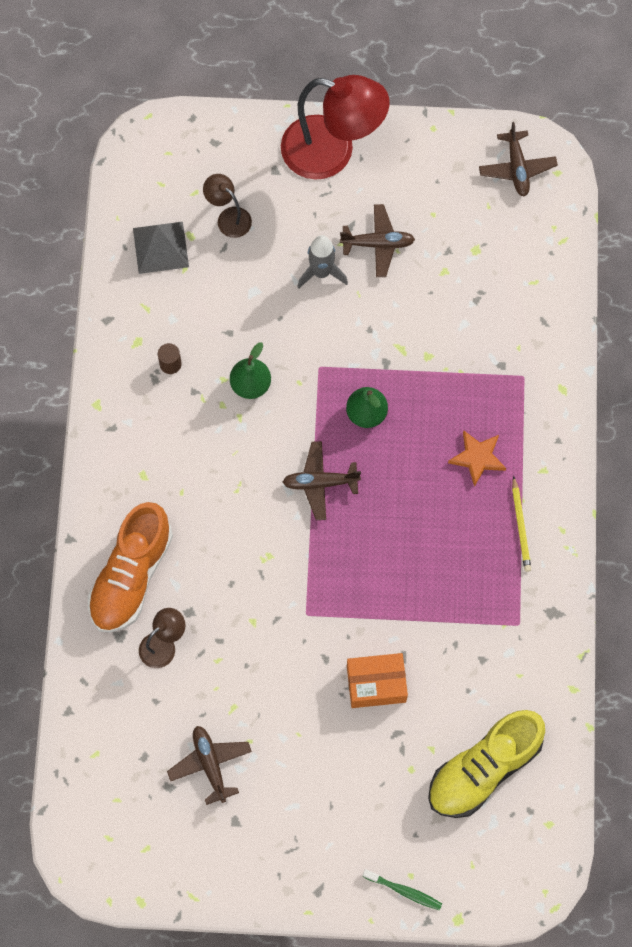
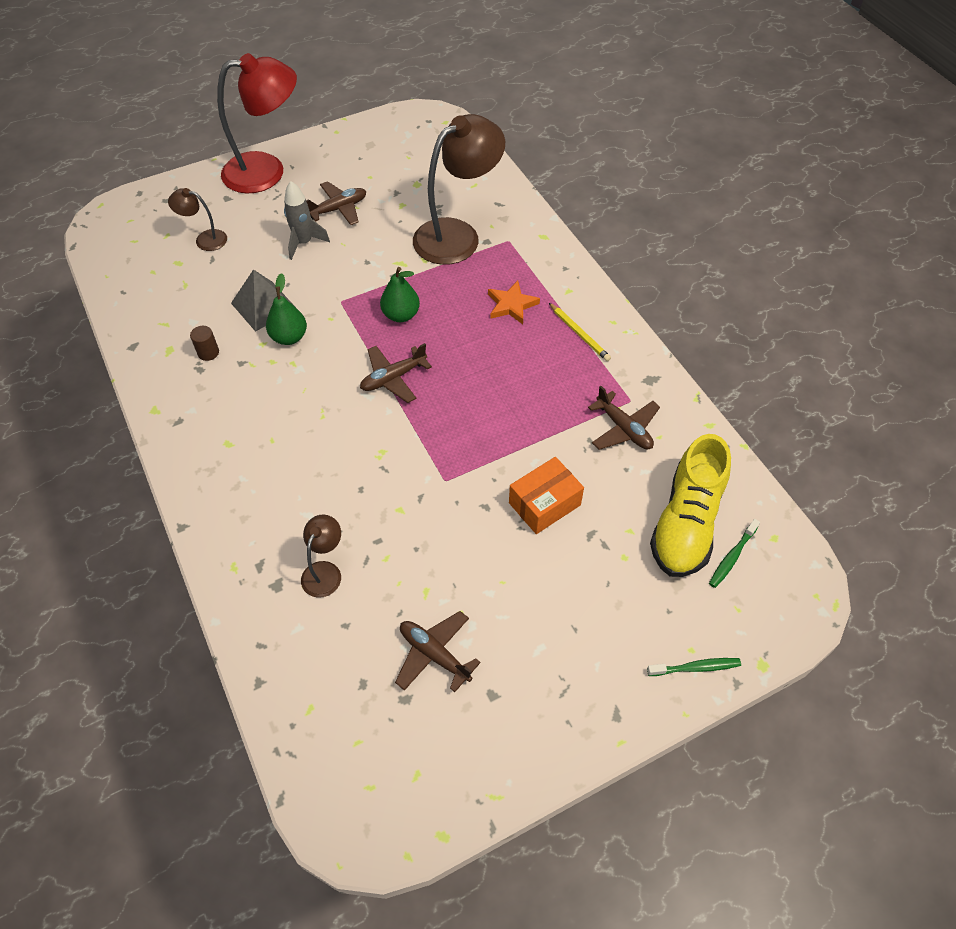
camera: 30 degrees left, 15 degrees down
(131, 576) = (260, 529): orange shoe -> none
(160, 247) = (156, 279): grey pyramid -> grey pyramid (264, 306)
(477, 342) = (457, 235): none -> brown lamp
(500, 820) = (732, 557): none -> green toothbrush
(517, 168) = (414, 130): brown plane -> brown plane (624, 429)

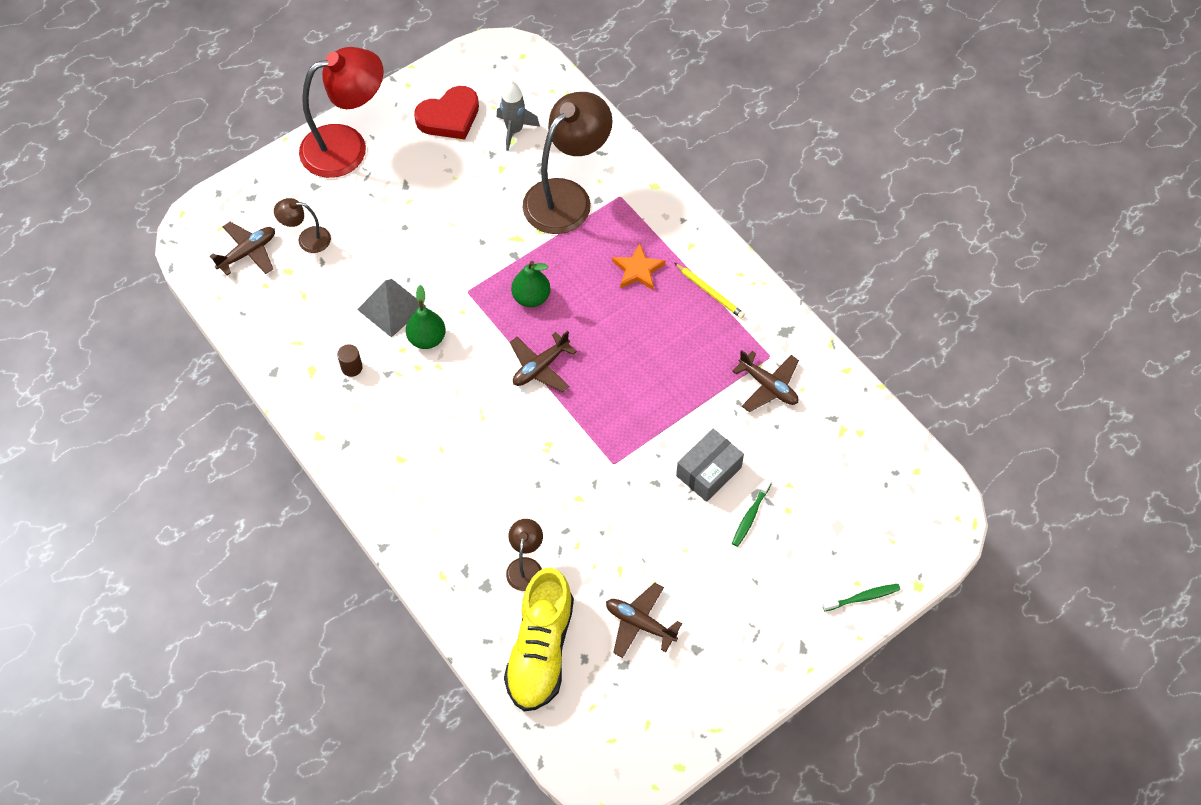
camera: 10 degrees left, 5 degrees up
(304, 243) = (411, 229): grey rocket -> grey rocket (514, 130)
(338, 209) = (436, 183): brown plane -> brown plane (248, 253)
(366, 160) = (449, 117): none -> red heart
(544, 504) = (708, 472): orange box -> grey box
(686, 523) = (837, 470): yellow shoe -> yellow shoe (540, 650)
(732, 557) = (882, 494): green toothbrush -> green toothbrush (751, 515)

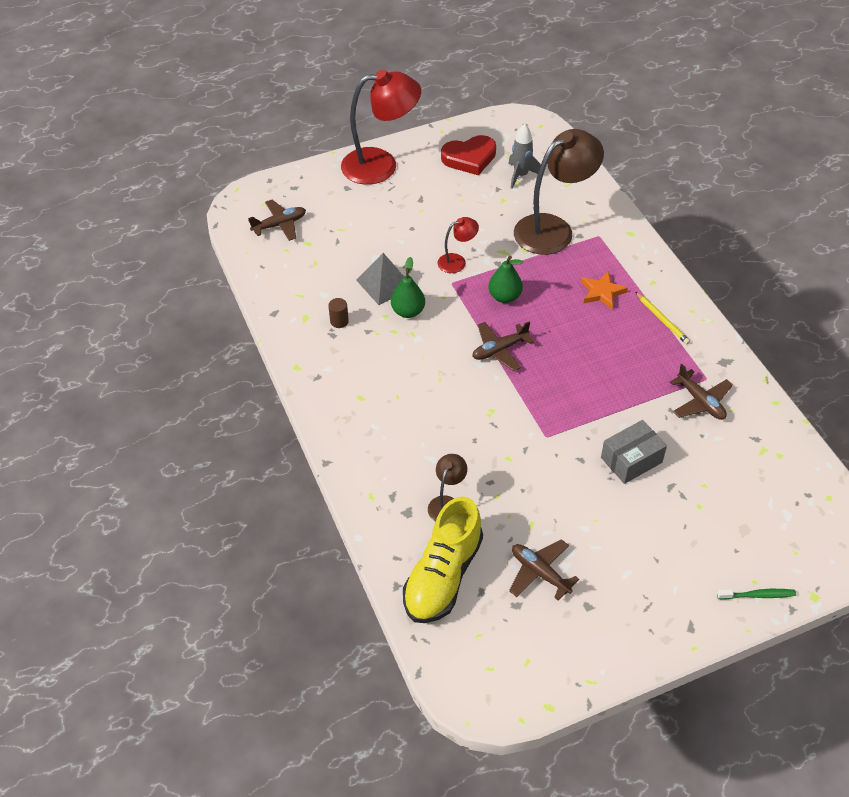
camera: 15 degrees right, 10 degrees down
(307, 239) = (330, 223): brown lamp -> none
(467, 261) = (457, 261): none -> red lamp
(751, 515) = (663, 503): green toothbrush -> none

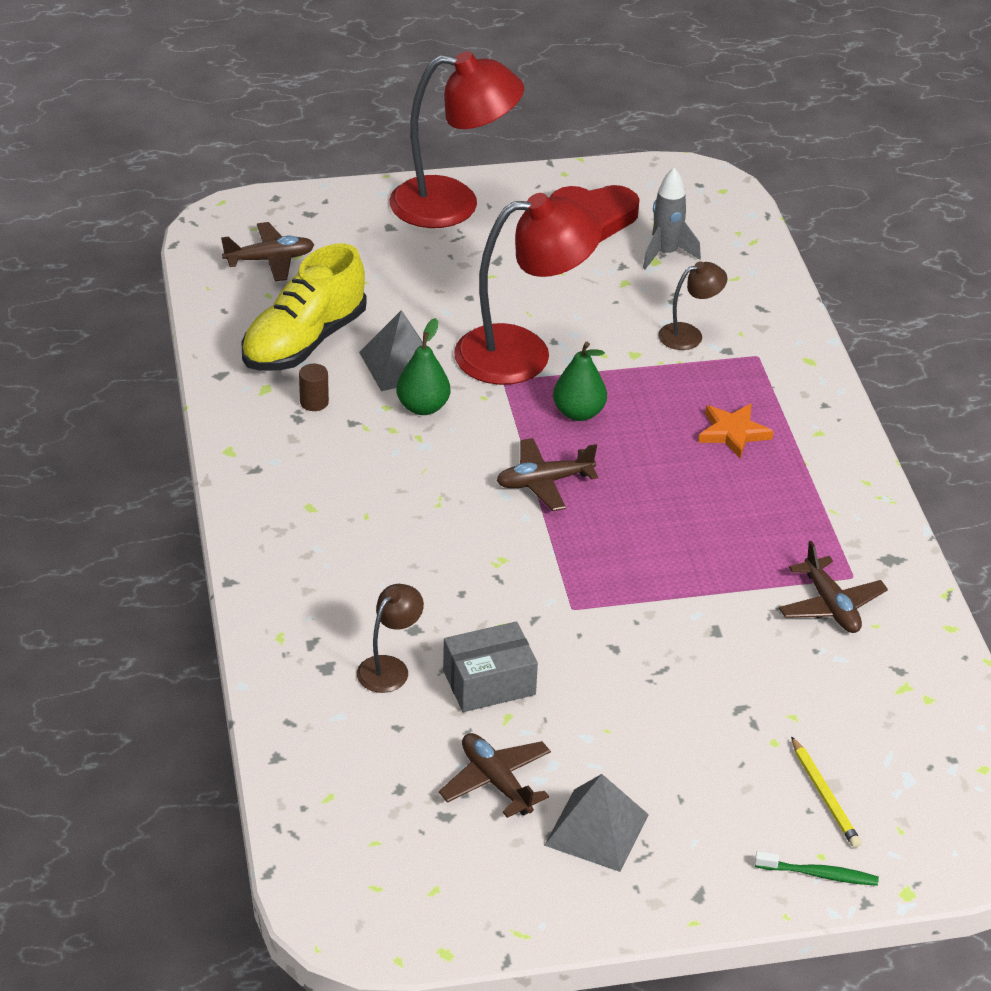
camera: 10 degrees right, 10 degrees down
(443, 576) = (349, 758): yellow shoe -> yellow shoe (304, 342)
(457, 261) = (523, 353): red lamp -> red lamp, size x2.13
(553, 229) = (689, 334): brown lamp -> brown lamp, size x0.47
(613, 594) = (596, 830): none -> grey pyramid
(631, 460) = (692, 662): grey box -> grey box (489, 682)
(662, 320) = (813, 486): yellow pencil -> yellow pencil (824, 795)

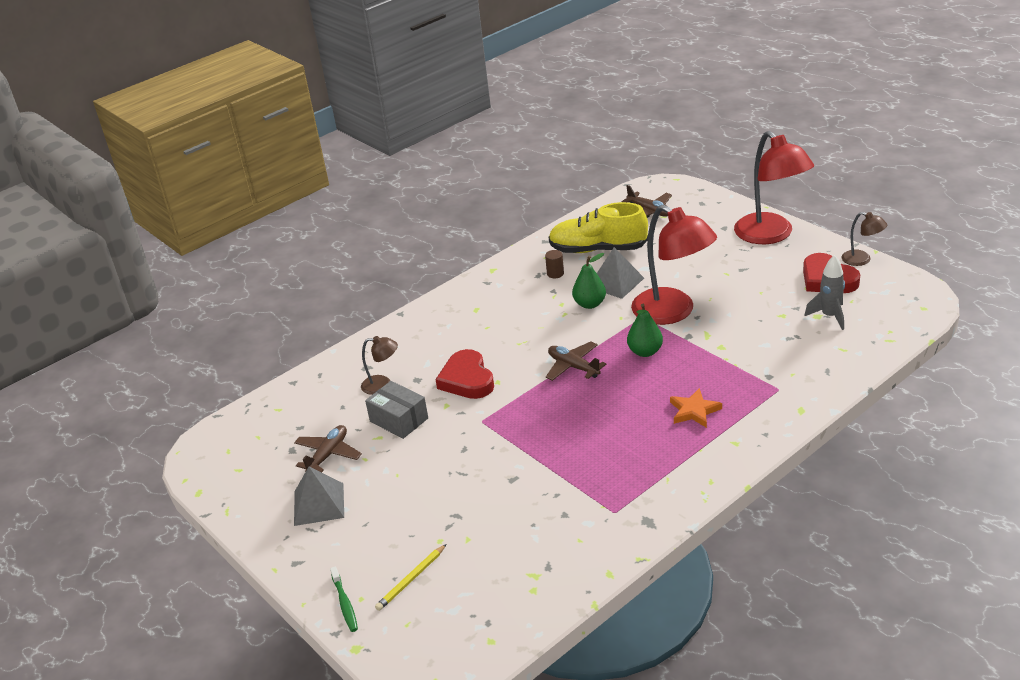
camera: 65 degrees right, 5 degrees down
(467, 584) = (467, 379): none -> red heart
(689, 334) = (765, 357): brown lamp -> brown lamp (862, 260)
(831, 606) = (578, 514): brown plane -> none

